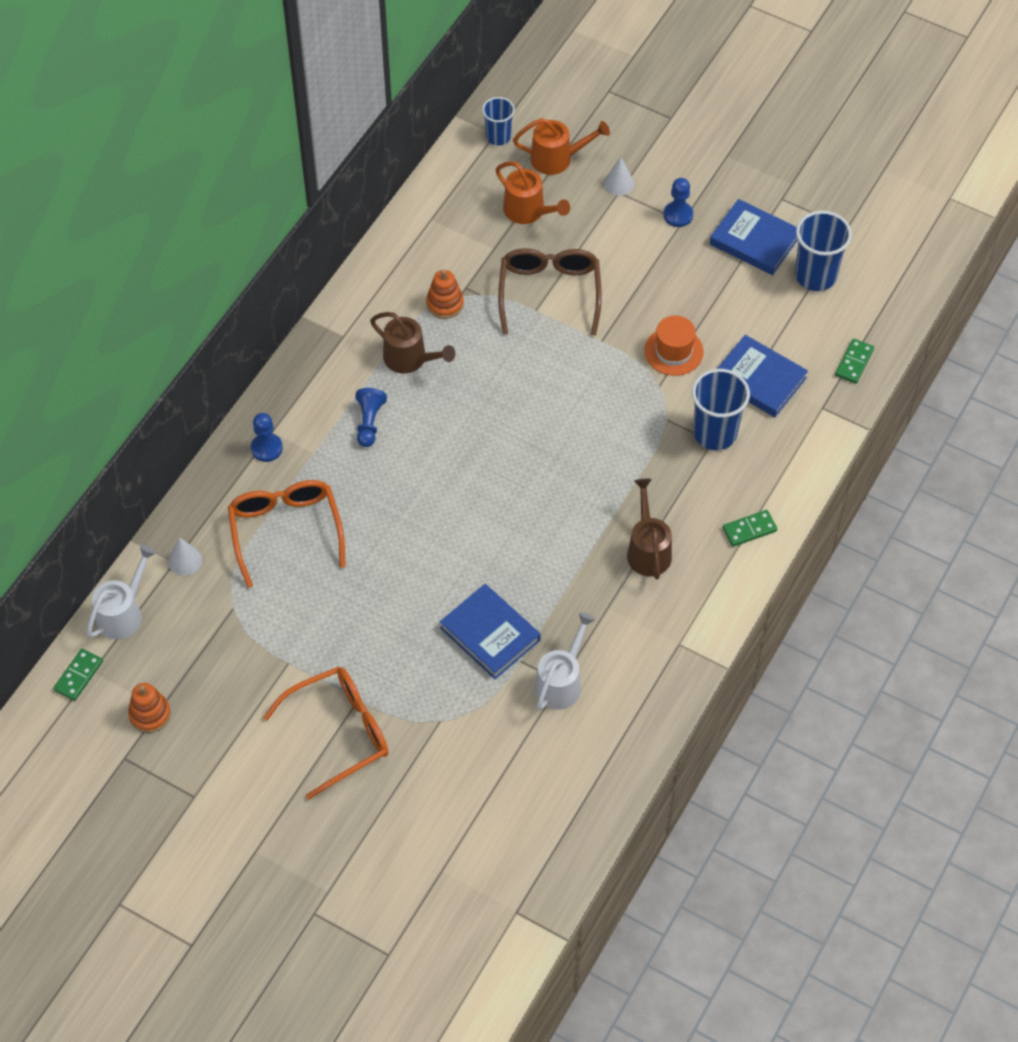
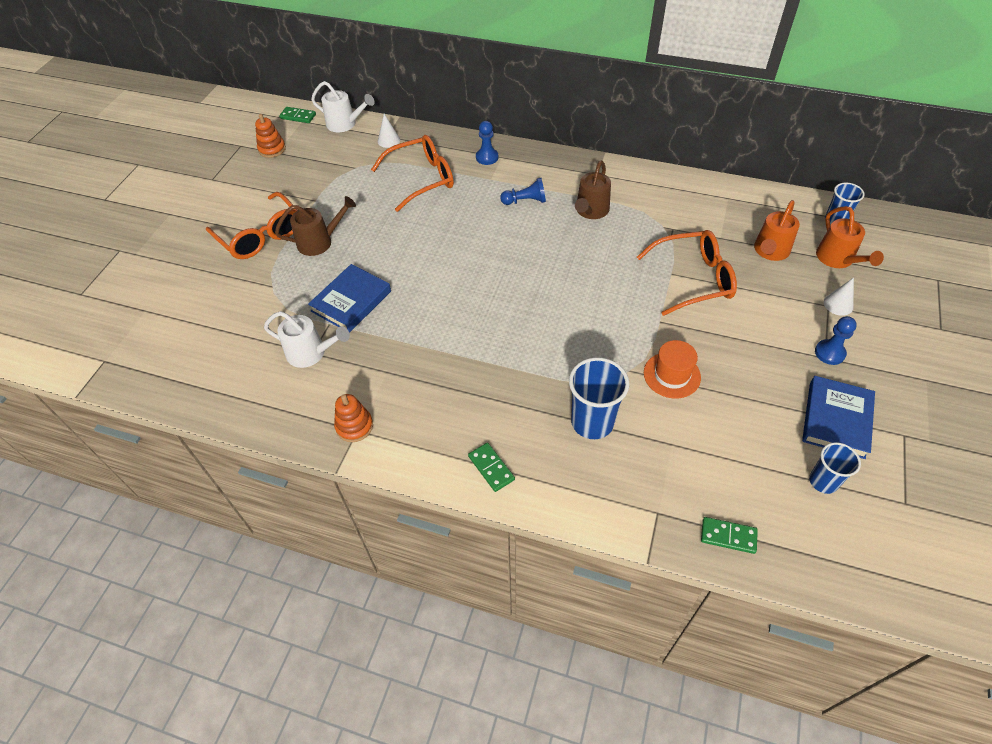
camera: 80 degrees right, 5 degrees down
(445, 304) = (651, 220): orange stacking toy -> orange stacking toy (354, 426)
(549, 292) = (694, 279): brown glasses -> orange glasses
(648, 549) = (451, 391): brown watering can -> brown watering can (320, 241)
(759, 379) = (669, 449): blue book -> none
(815, 276) = (823, 481): blue cup -> blue cup, size x0.62

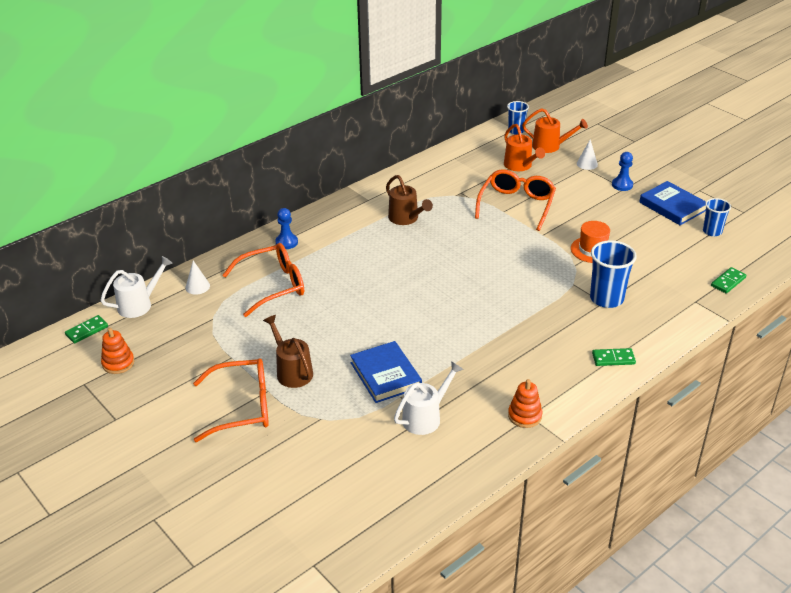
camera: 60 degrees left, 15 degrees down
(320, 241) = (291, 371): brown watering can -> brown watering can turned 45 degrees counterclockwise
(422, 179) = (273, 285): orange glasses -> orange glasses turned 60 degrees clockwise
(525, 201) = (361, 243): blue pawn -> none

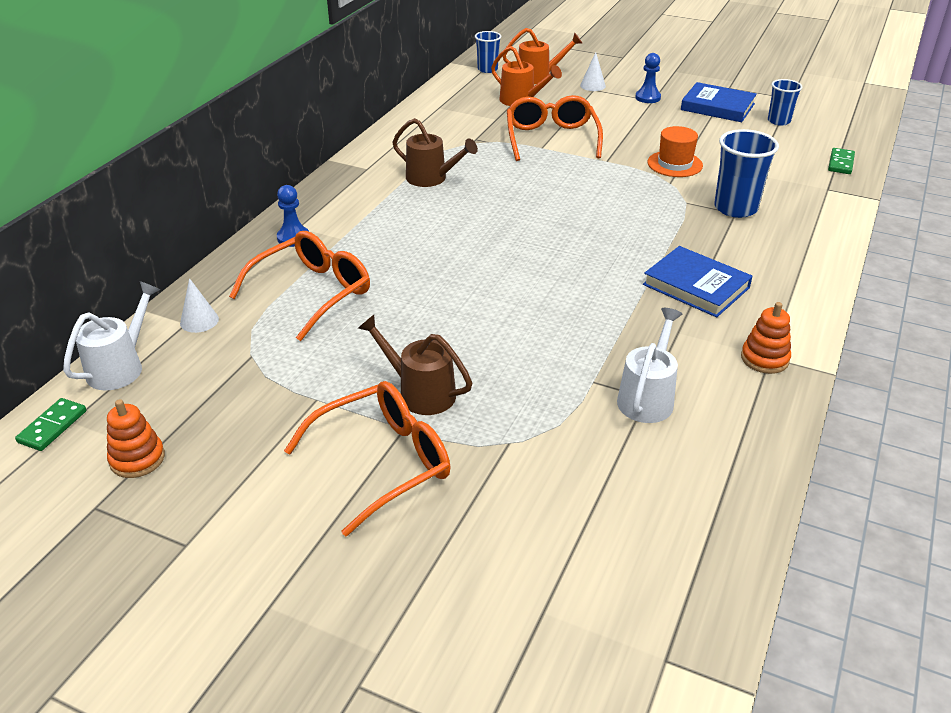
camera: 25 degrees left, 0 degrees up
(385, 375) = (552, 361): blue book -> blue book (696, 286)
(613, 358) = (802, 267): green domino -> none

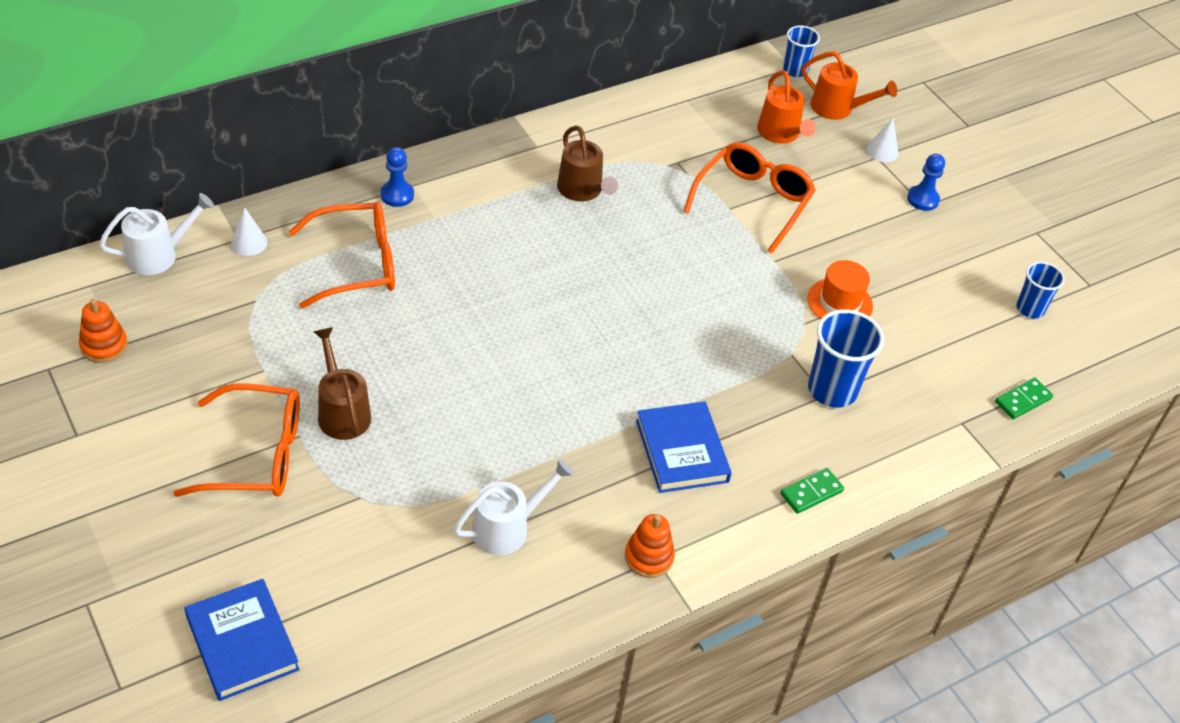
camera: 30 degrees right, 10 degrees up
(52, 426) = (74, 282): green domino -> green domino (811, 492)
(717, 107) = (985, 252): blue book -> blue book (242, 643)

